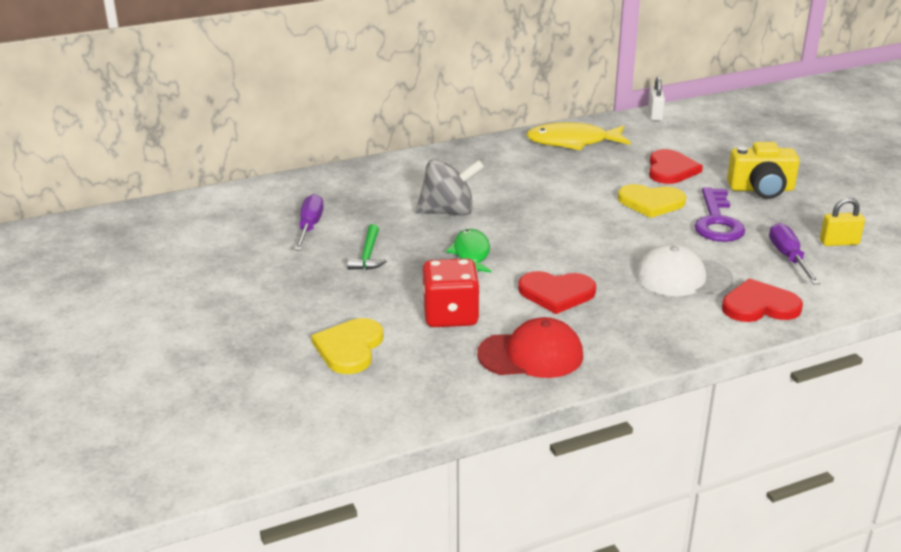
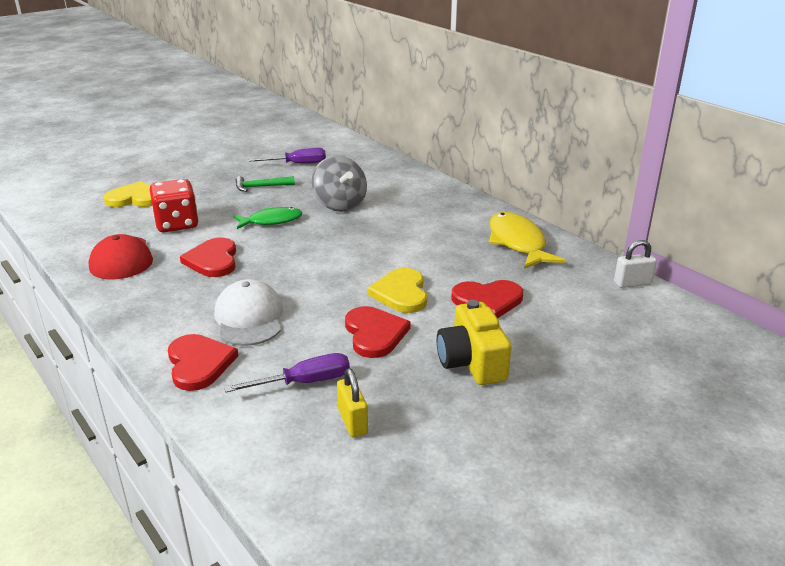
camera: 75 degrees right, 0 degrees up
(717, 221) = (374, 334): purple key -> red heart

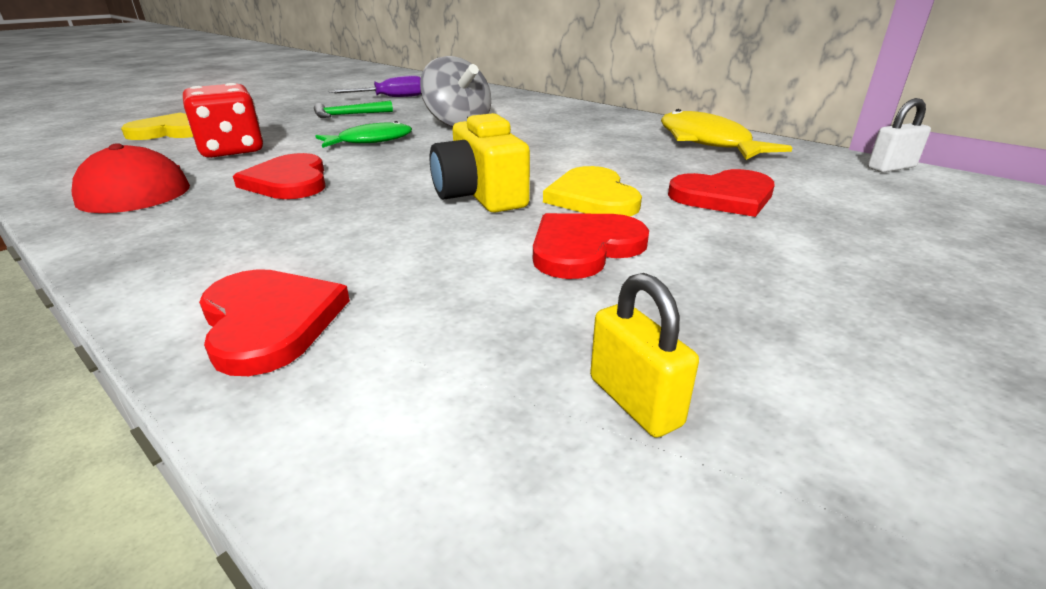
camera: 10 degrees left, 0 degrees up
(249, 318) = (360, 244): white cap -> none
(304, 382) = (496, 334): purple screwdriver -> none
(374, 334) = (584, 248): red heart -> red heart turned 105 degrees counterclockwise
(472, 362) = (774, 272): yellow camera -> yellow camera (480, 195)

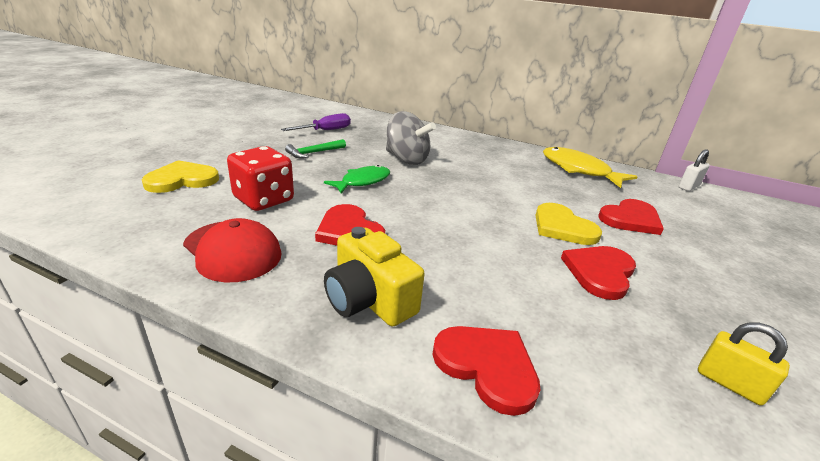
camera: 20 degrees left, 0 degrees up
(480, 195) = (495, 232): yellow camera -> yellow camera (369, 300)

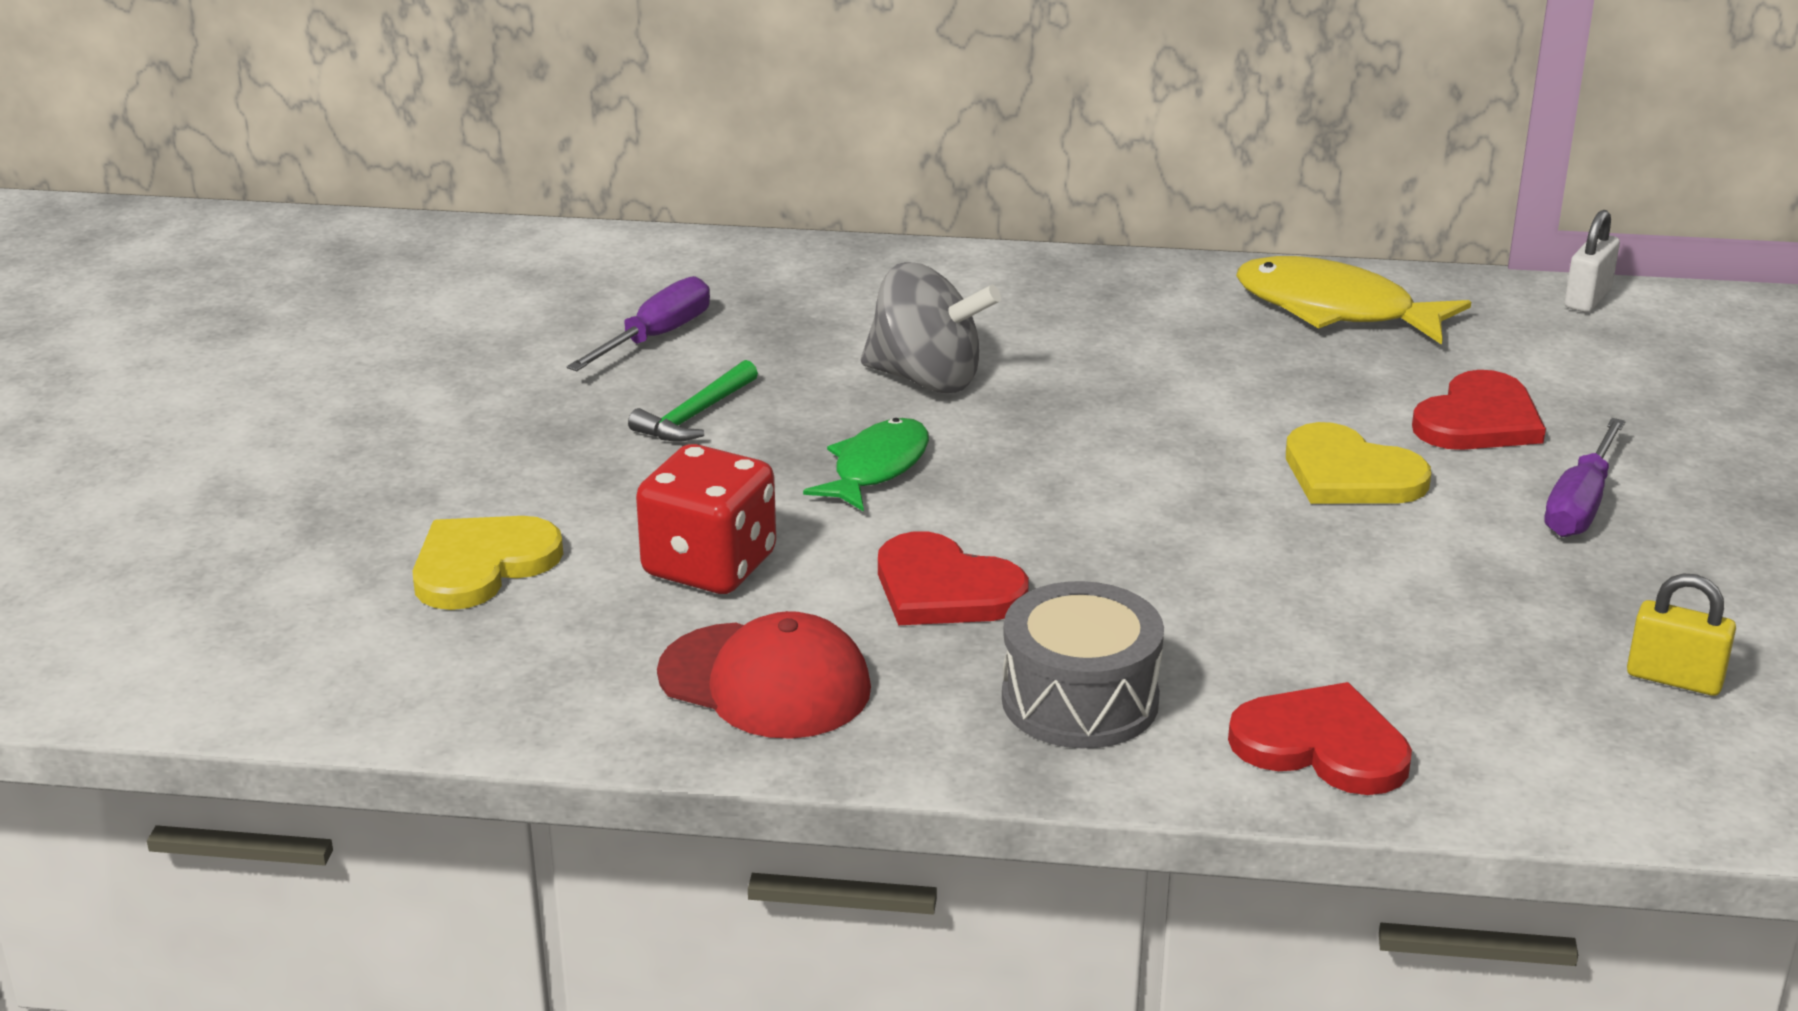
camera: 15 degrees left, 0 degrees up
(369, 300) = (1080, 700): yellow camera -> grey drum
(599, 272) = (1447, 552): red heart -> none
(676, 266) = (1580, 505): none -> purple screwdriver

